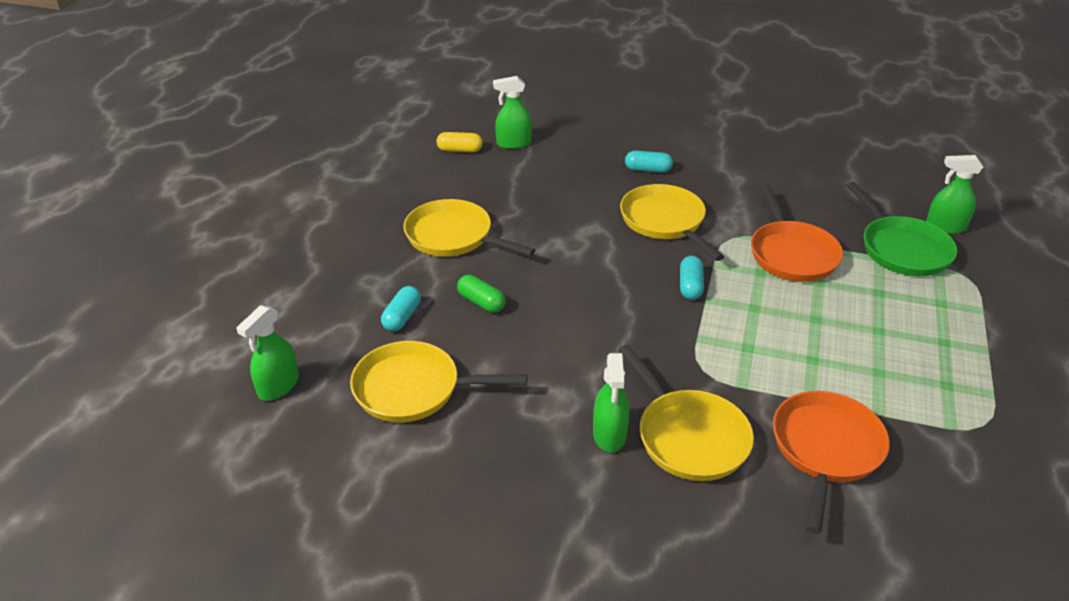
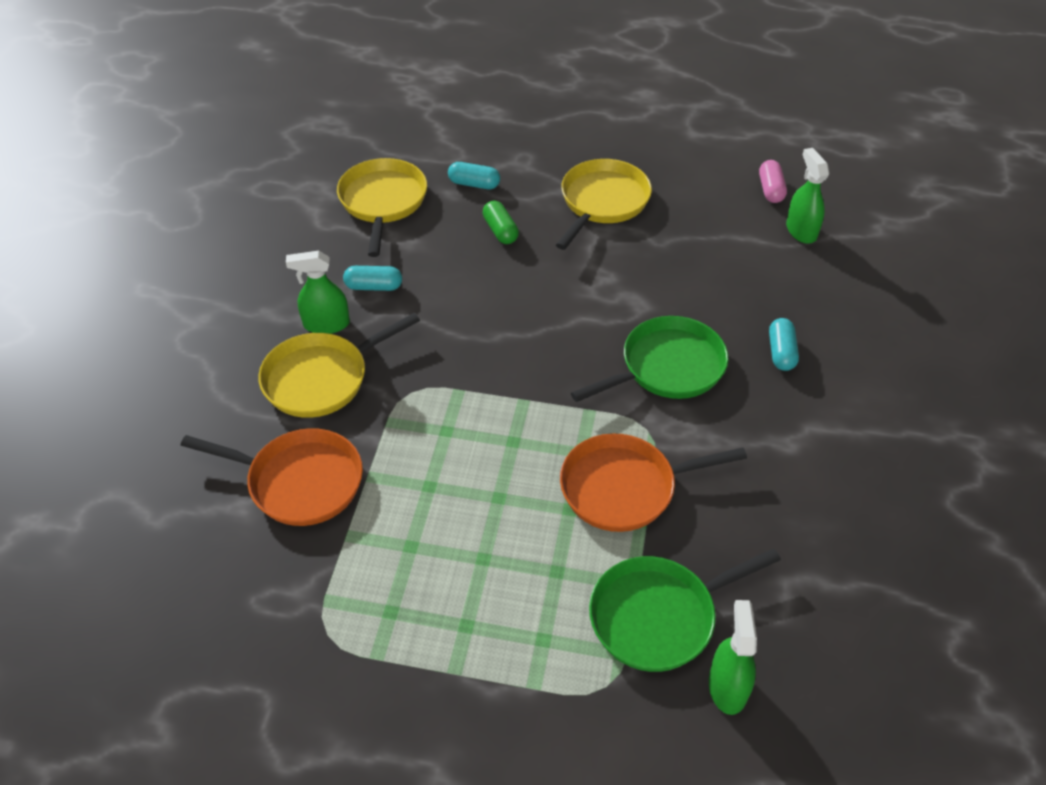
camera: 85 degrees right, 10 degrees up
(278, 386) = (385, 131): green spray bottle -> none
(460, 150) = (770, 190): yellow capsule -> pink capsule
(481, 302) = (500, 231): green capsule -> green capsule turned 60 degrees counterclockwise
(665, 222) = (667, 367): yellow pan -> green pan
(690, 286) = (546, 387): turquoise capsule -> turquoise capsule (374, 286)

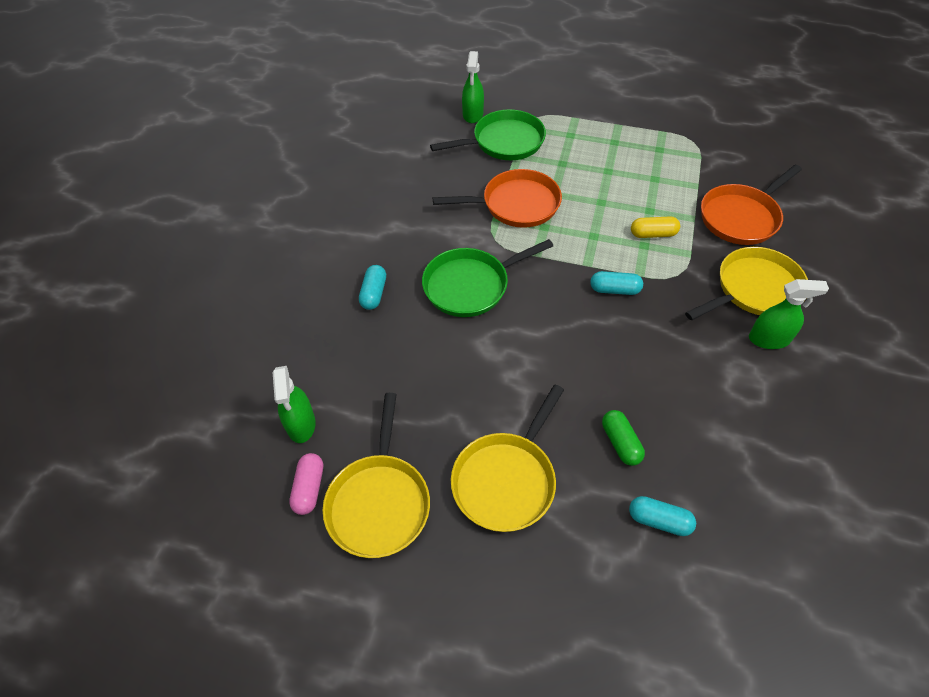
camera: 175 degrees left, 5 degrees up
(299, 481) = (741, 217): orange pan -> orange pan turned 60 degrees counterclockwise
(374, 286) = (738, 377): turquoise capsule -> turquoise capsule (614, 290)
(383, 202) = (762, 495): yellow pan -> yellow pan (379, 502)
(431, 448) = (653, 234): none -> yellow capsule

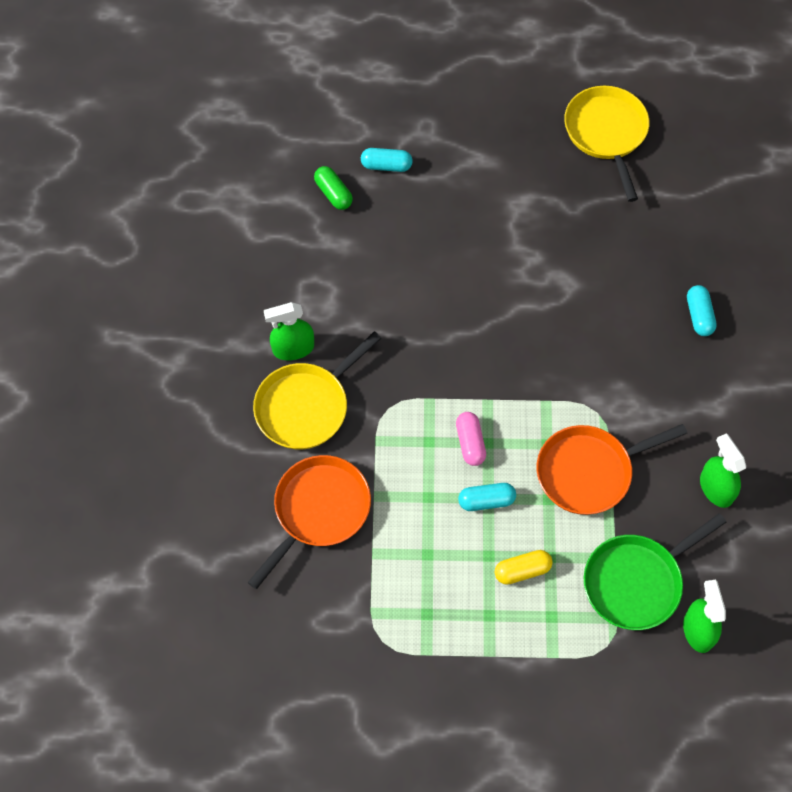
camera: 165 degrees right, 10 degrees up
(301, 424) = (700, 177): green spray bottle -> green spray bottle (716, 488)
(309, 488) = (666, 131): pink capsule -> pink capsule (470, 443)
(470, 285) = (604, 347): green pan -> none
(506, 480) = (512, 170): yellow pan -> none
(614, 290) = (453, 374): turquoise capsule -> turquoise capsule (486, 501)
(620, 443) = (424, 218): green capsule -> green capsule (333, 193)
(653, 234) = (420, 460): yellow capsule -> yellow capsule (522, 570)

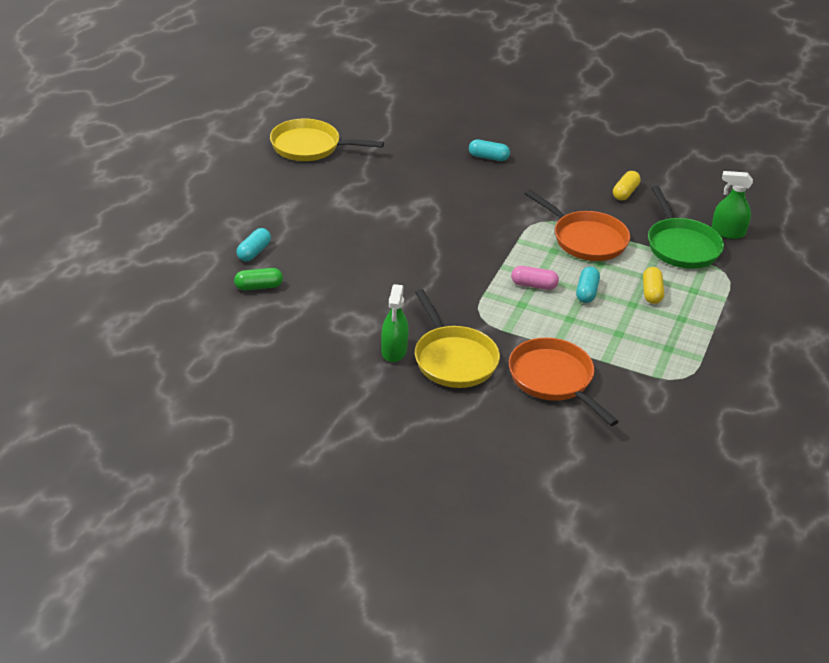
camera: 70 degrees left, 25 degrees down
(589, 472) = (586, 239): orange pan -> orange pan turned 45 degrees counterclockwise
(716, 488) = (625, 192): green spray bottle -> yellow capsule

